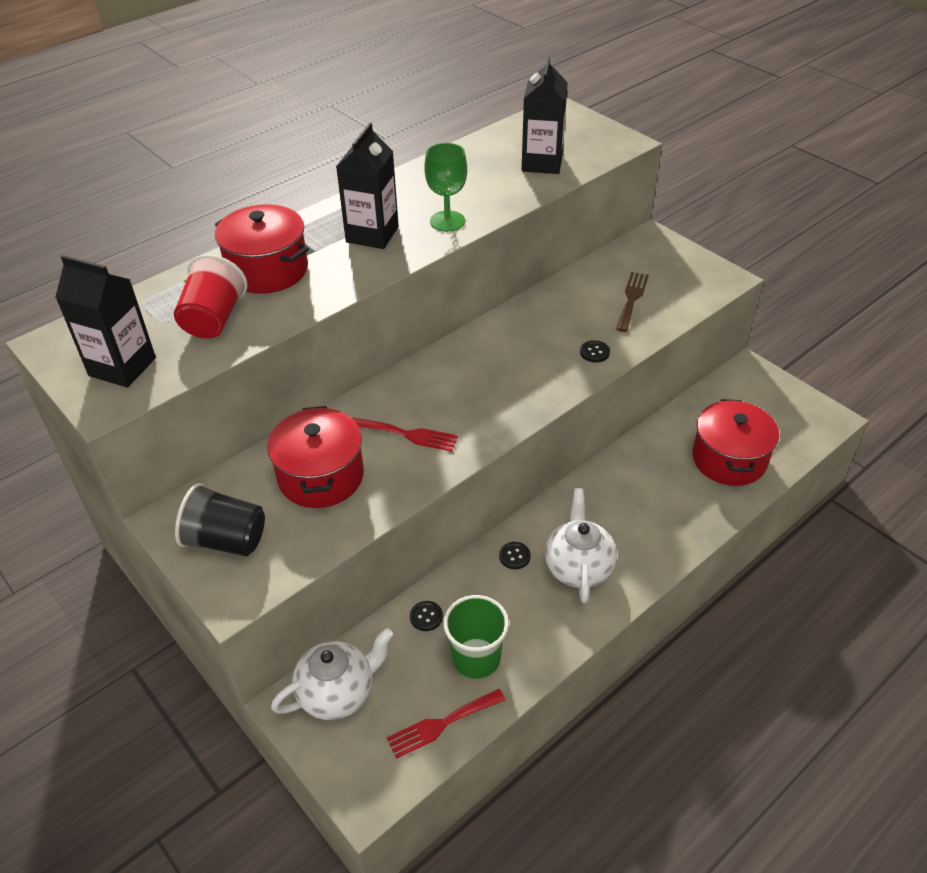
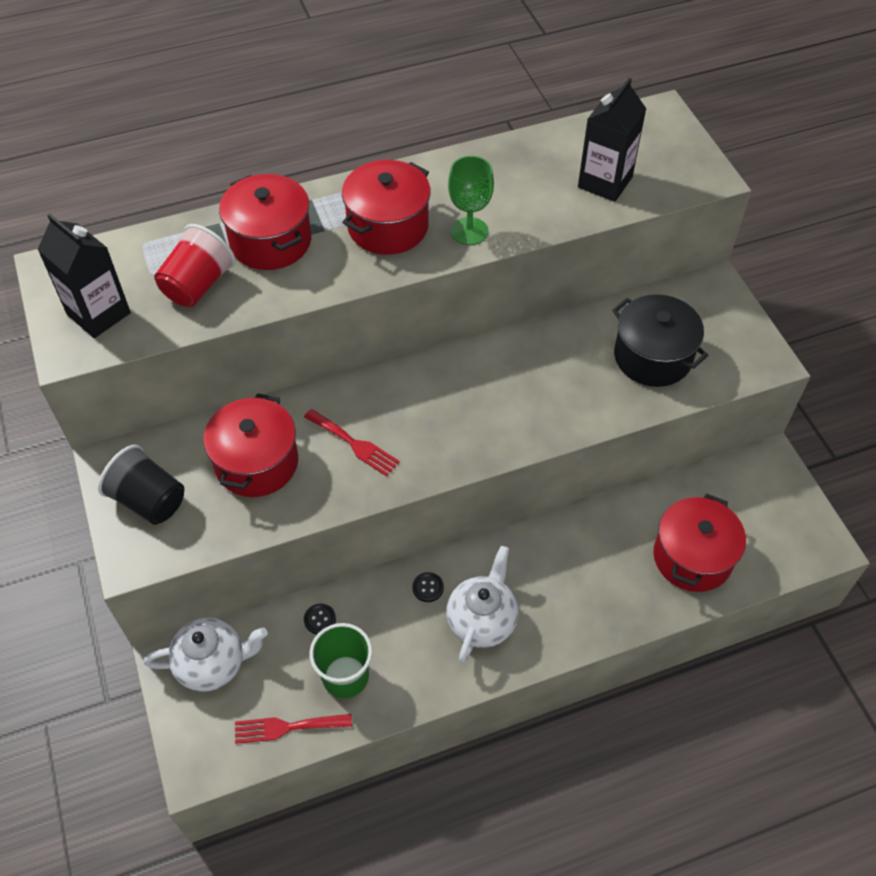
camera: 20 degrees right, 10 degrees up
(372, 234) = (388, 226): black carton -> red pot
(594, 352) = (580, 409): black button -> none
(632, 299) = (652, 357): brown fork -> black pot

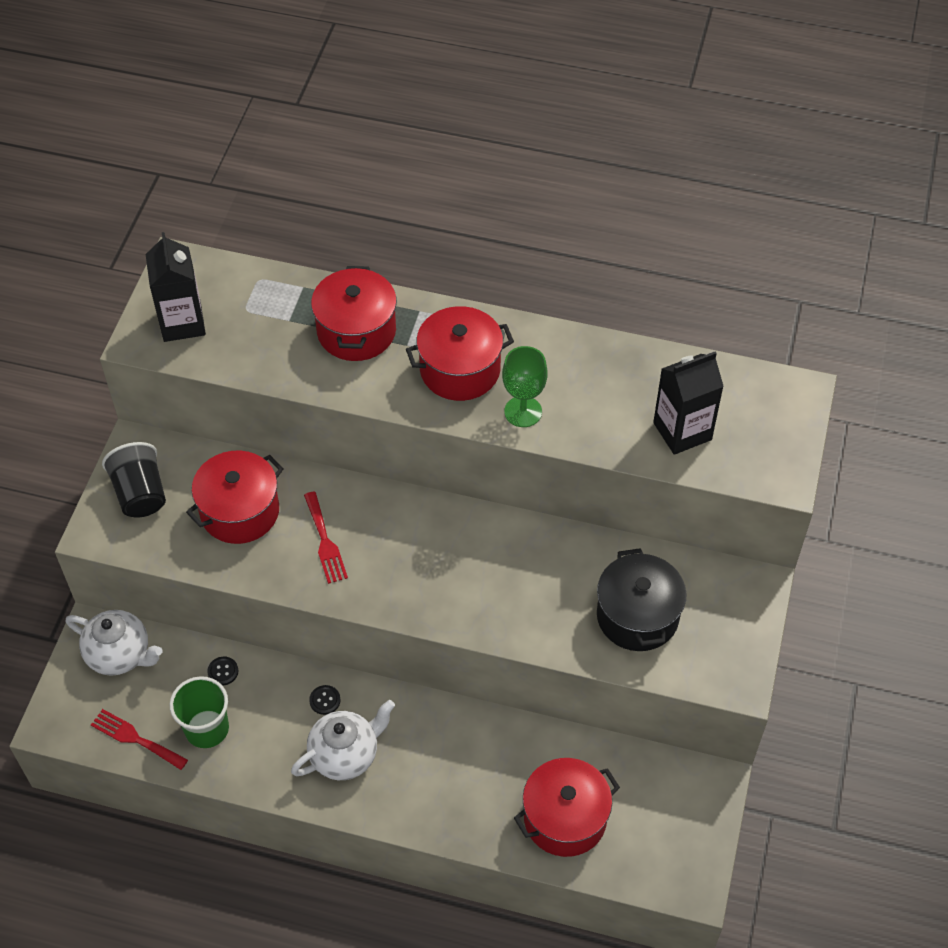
camera: 35 degrees right, 0 degrees up
(198, 285) = (272, 339): red cup -> none

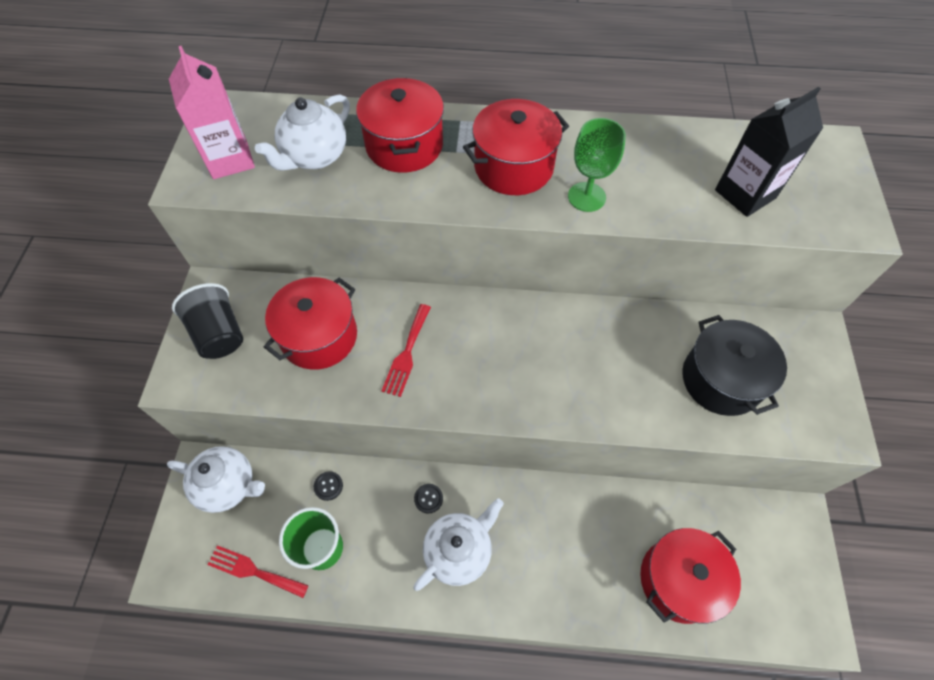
camera: 10 degrees left, 5 degrees up
(182, 323) = (230, 159): black carton -> pink carton
(265, 331) = (314, 157): none -> white teapot
(325, 541) = (407, 353): red fork -> red fork turned 45 degrees clockwise

